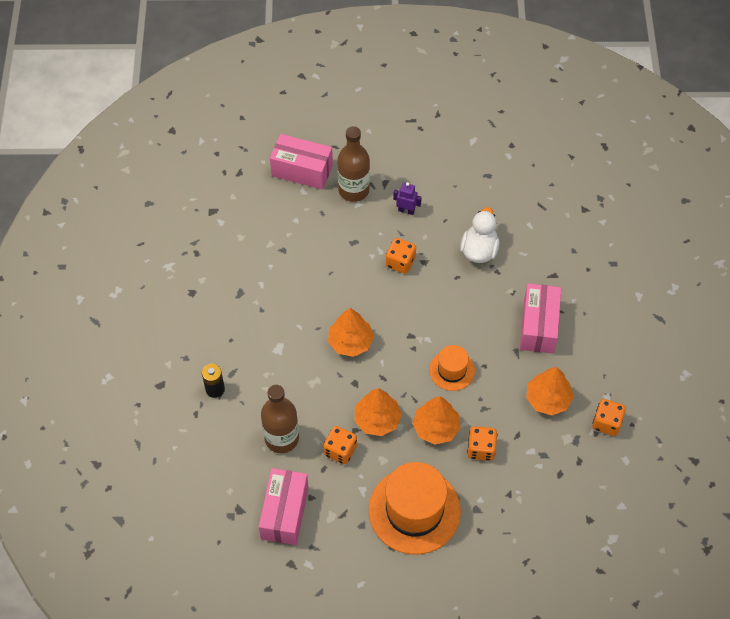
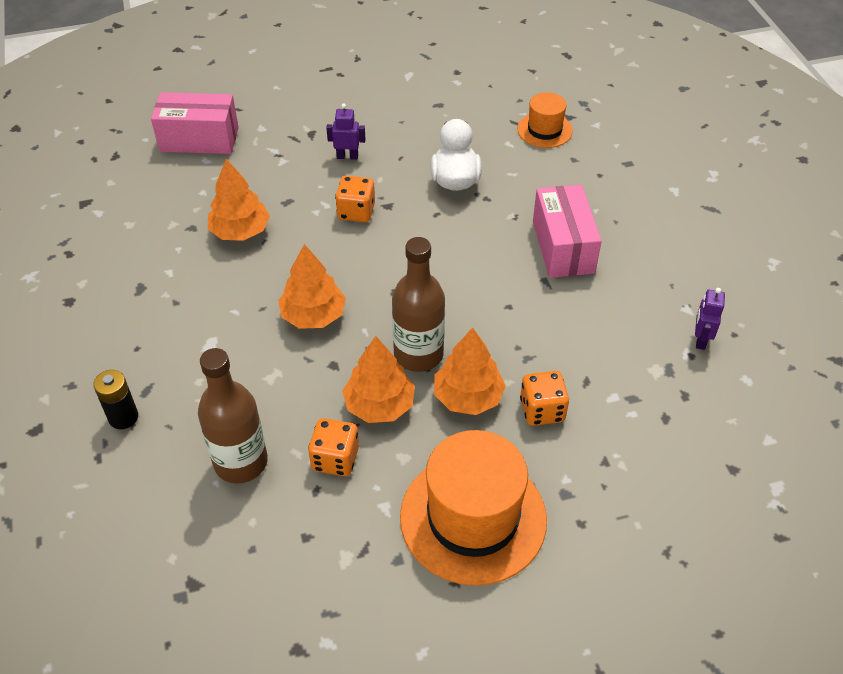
camera: 15 degrees left, 10 degrees down
(284, 513) = (269, 570): pink box -> none
(353, 190) = (272, 148): brown bottle -> brown bottle (418, 354)
(452, 370) = (466, 321): orange hat -> orange hat (544, 130)
(548, 399) = (610, 328): orange tree -> orange tree (240, 231)
(606, 423) = (700, 339): orange dice -> purple robot

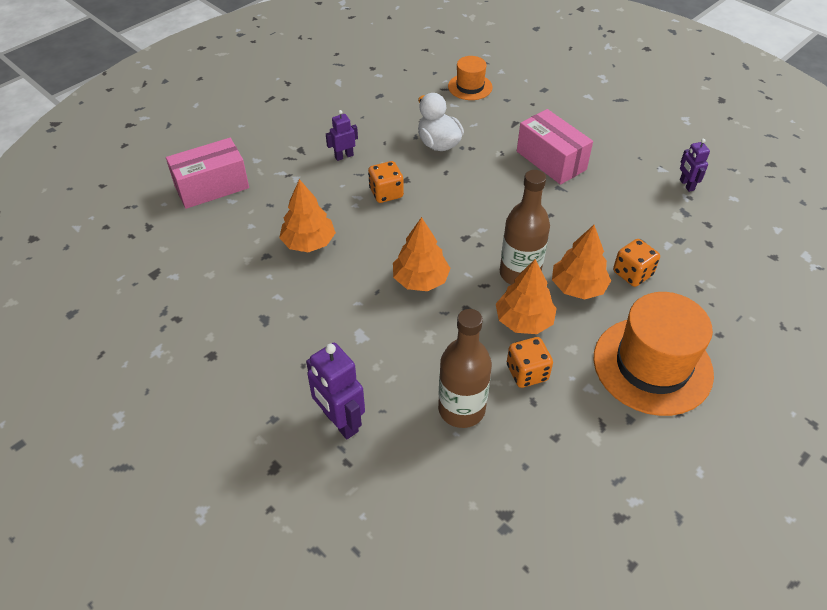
camera: 30 degrees left, 0 degrees up
(123, 417) = (340, 422): black battery -> purple robot

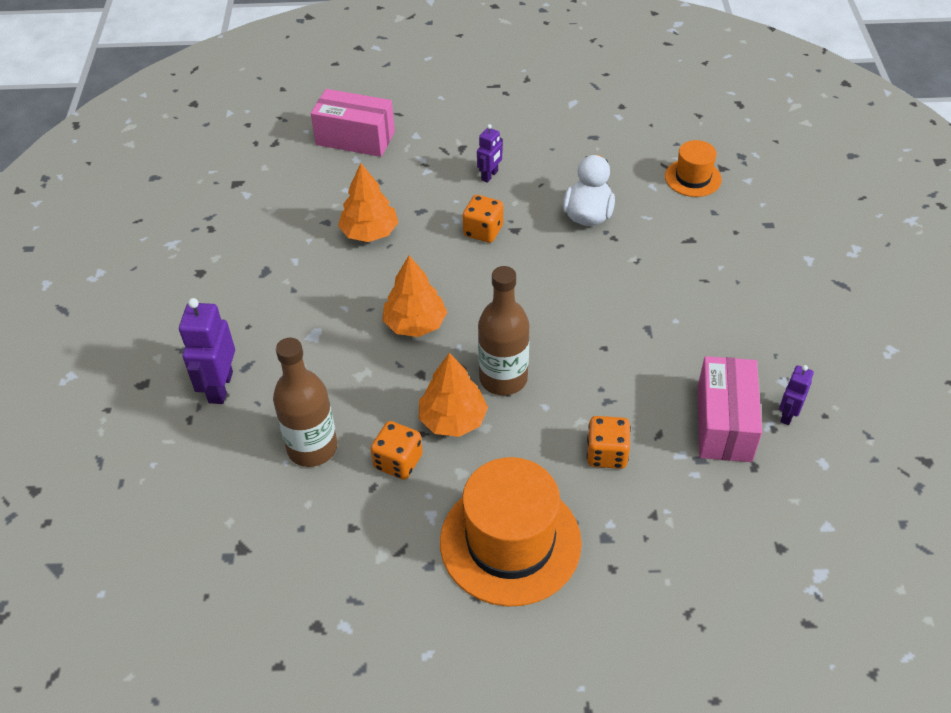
camera: 45 degrees right, 0 degrees up
(344, 156) = (490, 175): purple robot -> purple robot turned 105 degrees clockwise
(551, 160) = (675, 298): pink box -> pink box (724, 423)
(578, 287) = (539, 427): orange tree -> none

